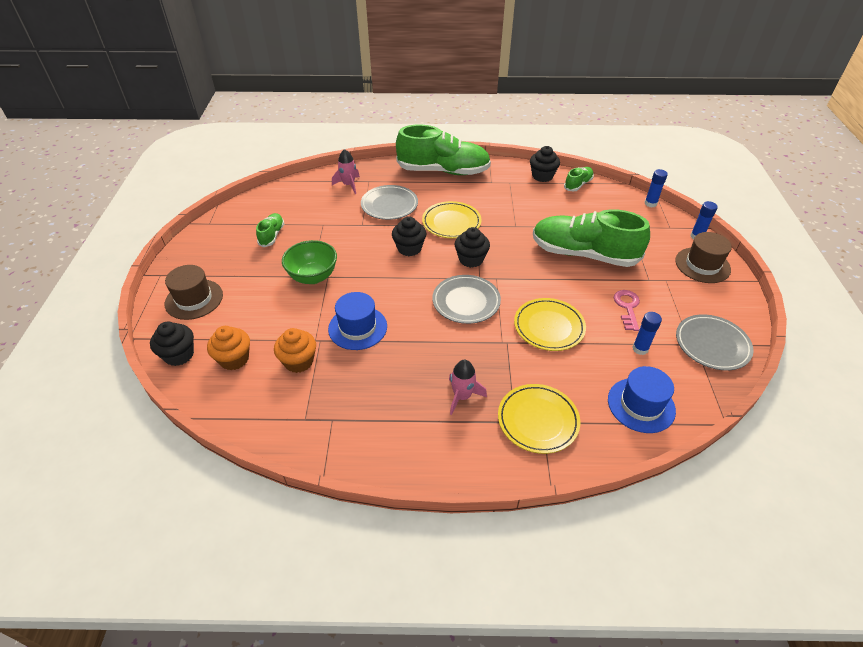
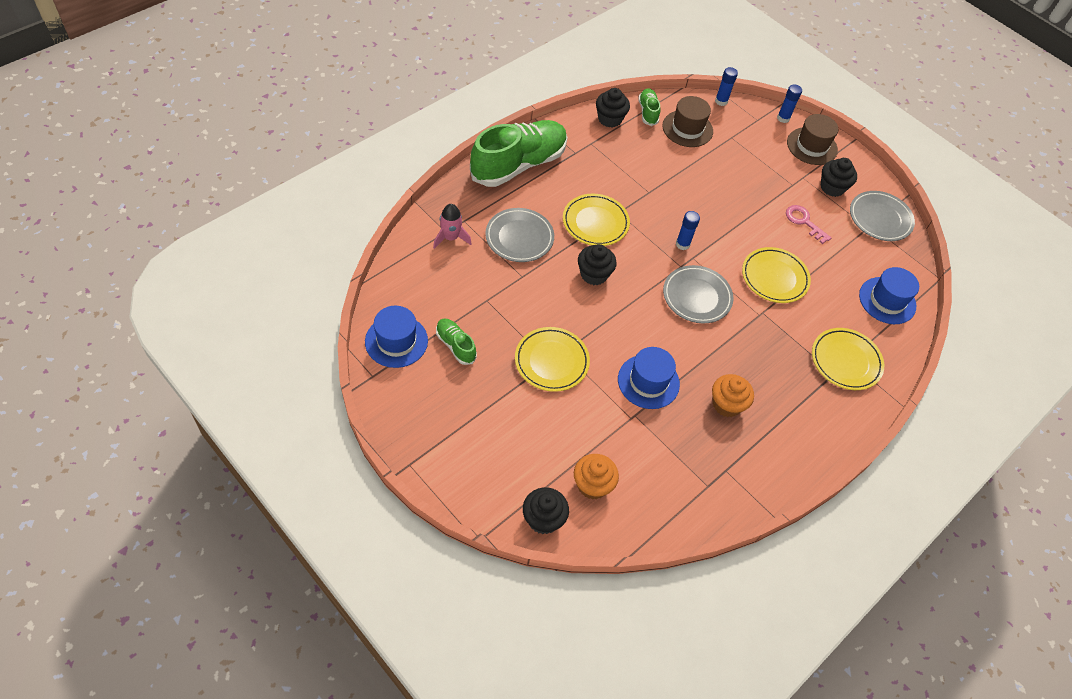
camera: 50 degrees left, 10 degrees up
(194, 299) = (479, 462): brown hat -> brown hat (687, 128)
(245, 215) = (396, 341): none -> blue hat
(299, 361) = (643, 446): orange cupcake -> orange cupcake (726, 404)
(313, 277) = (551, 361): green bowl -> yellow plate
(462, 396) = (784, 380): pink rocket -> none
(471, 259) = (654, 252): black cupcake -> black cupcake (832, 187)
(583, 254) = (727, 189): green shoe -> none
(640, 349) = (845, 254): blue glue stick -> blue glue stick (682, 244)

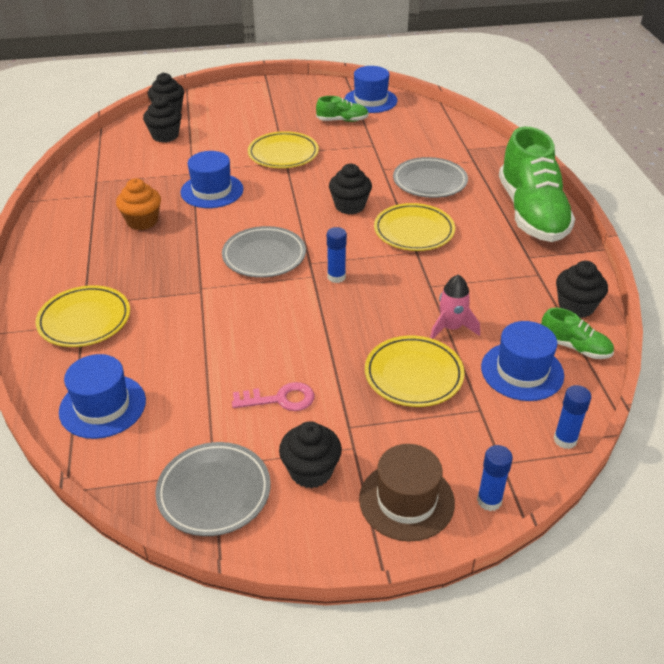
camera: 130 degrees right, 15 degrees down
(450, 238) = (457, 149): pink rocket -> pink rocket (451, 328)
(592, 485) = (165, 136): orange cupcake -> black cupcake
(687, 128) = (522, 371): brown hat -> blue hat
(774, 277) = (230, 324): yellow plate -> yellow plate (413, 375)

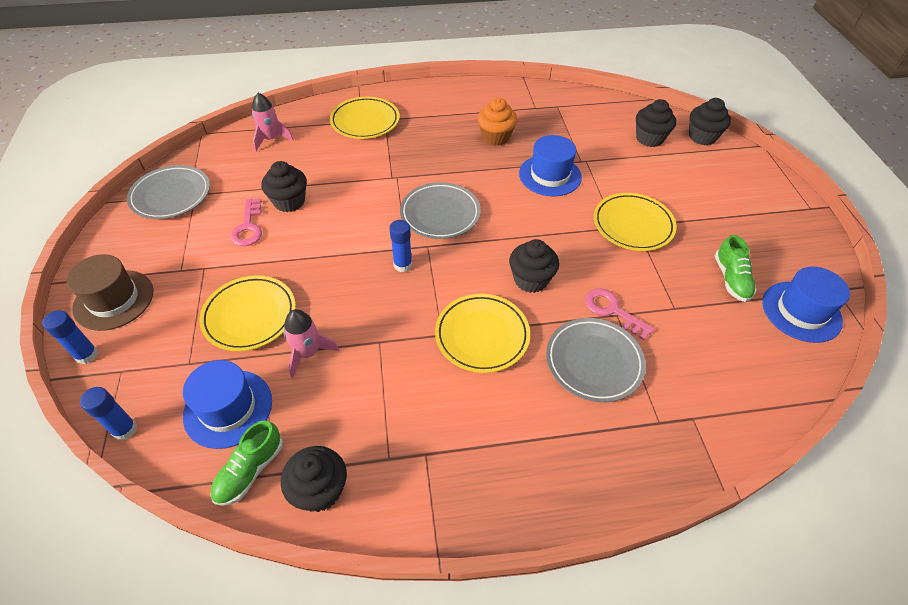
camera: 90 degrees right, 10 degrees up
(102, 406) = (271, 139): blue hat -> pink rocket
(311, 471) = (167, 244): black cupcake -> black cupcake (289, 201)
(379, 170) = (612, 311): none -> pink key
(531, 213) = (527, 477): green shoe -> none

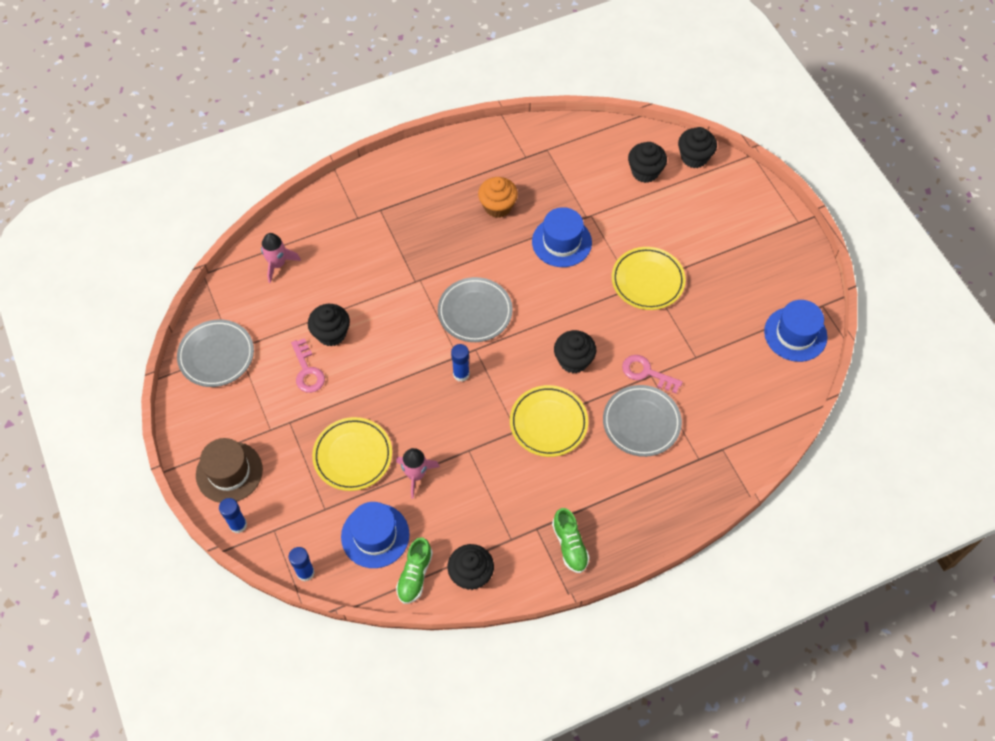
camera: 15 degrees left, 10 degrees up
(365, 121) = (361, 217): yellow plate -> none
(731, 279) = (737, 317): green shoe -> green shoe (570, 545)

